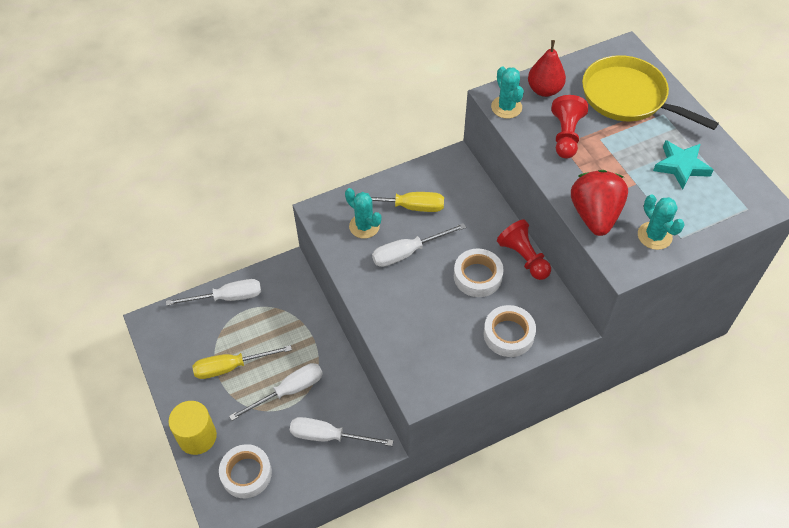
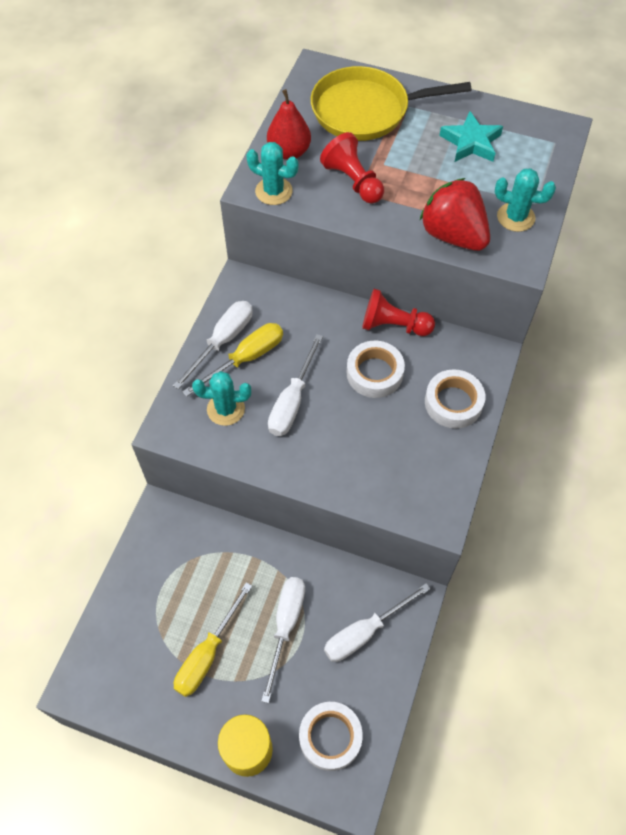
camera: 45 degrees left, 5 degrees up
(227, 297) = (130, 593): white screwdriver -> white screwdriver (223, 341)

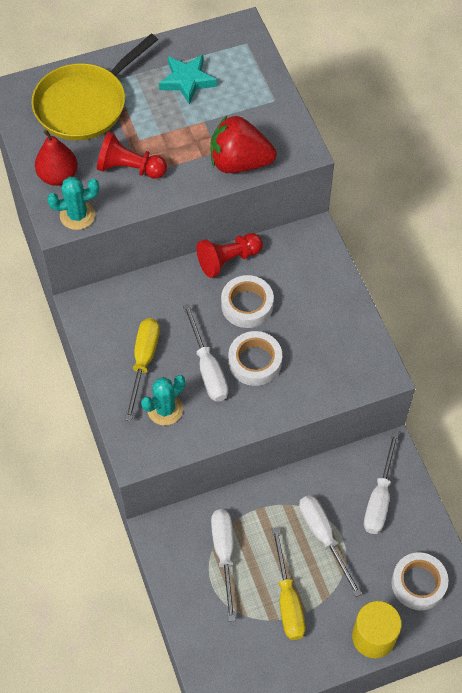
camera: 40 degrees left, 0 degrees up
(223, 341) = (113, 361): white screwdriver -> white screwdriver (224, 554)
(453, 403) = (320, 287): white tape -> white tape (255, 362)
(515, 217) = (270, 120): turquoise cactus -> none

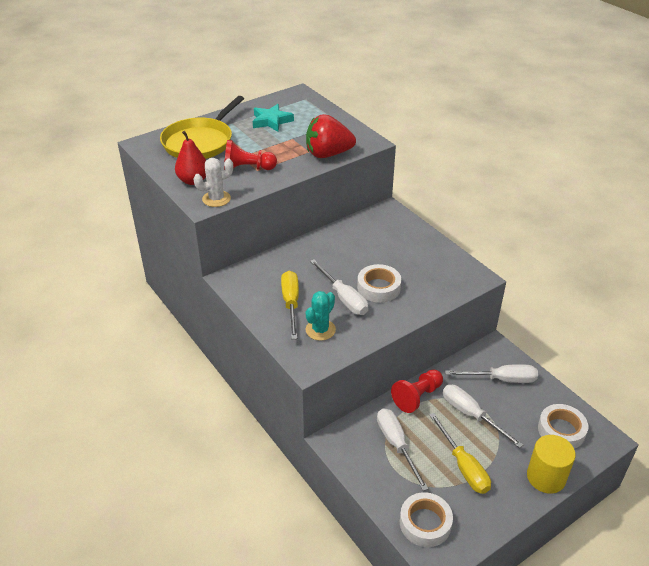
camera: 15 degrees left, 20 degrees down
(77, 215) = (216, 199): turquoise cactus -> white cactus
(228, 260) = (332, 233): red pawn -> red pawn (417, 397)
(247, 305) = (357, 256): white tape -> white tape (425, 523)
(379, 498) = (501, 379): white screwdriver -> white screwdriver turned 90 degrees counterclockwise

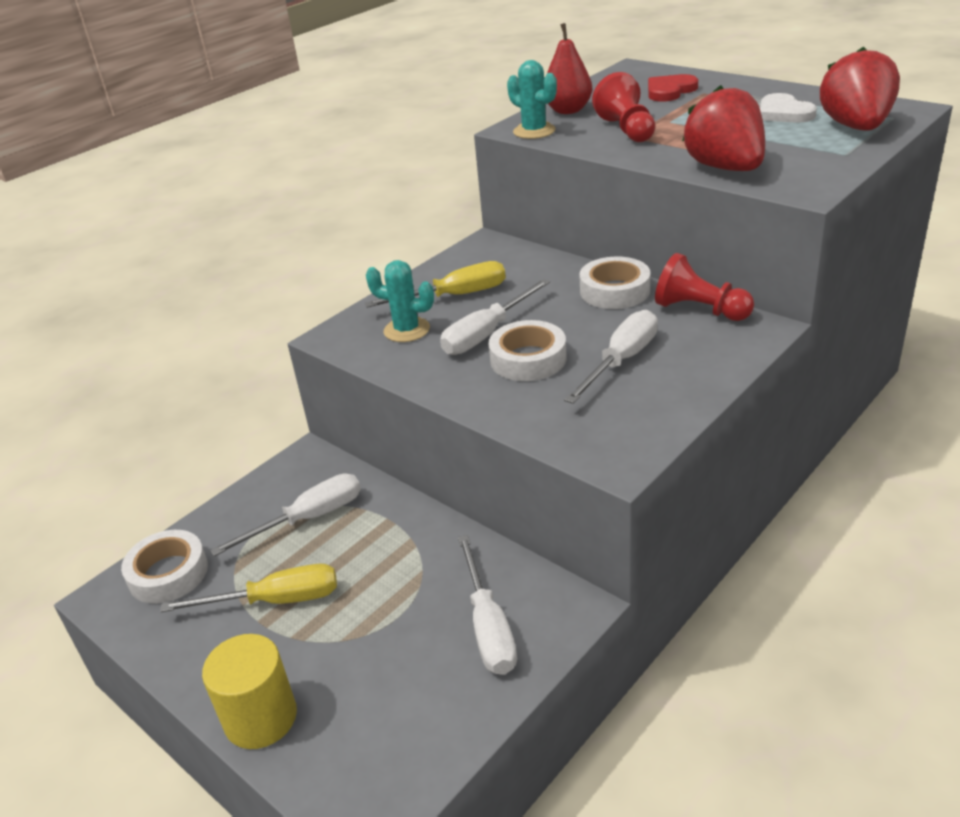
camera: 80 degrees right, 5 degrees down
(200, 142) = (670, 91): yellow pan -> red heart
(216, 199) = (534, 131): white cactus -> turquoise cactus
(271, 121) = (783, 113): turquoise star -> white heart
(309, 110) = (856, 127): none -> red strawberry
(417, 397) = (413, 523): red pawn -> red pawn (700, 310)
(463, 466) = (275, 601): yellow screwdriver -> yellow screwdriver turned 150 degrees counterclockwise
(471, 415) = (388, 595): white screwdriver -> white screwdriver (621, 361)
(561, 430) = (377, 735): white tape -> white tape (614, 291)

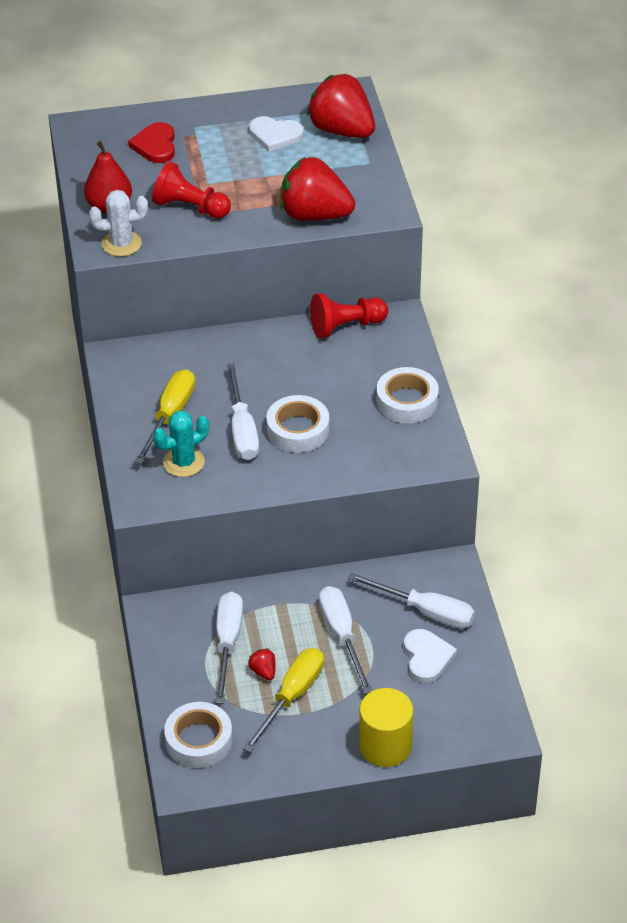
camera: 55 degrees left, 10 degrees up
(292, 562) = (263, 671): none -> red strawberry
(423, 670) = (427, 657): none -> white heart
(534, 131) = (121, 244): turquoise cactus -> white cactus
(614, 291) = (272, 343): white tape -> white tape (407, 401)
(621, 361) = (354, 394): white screwdriver -> white screwdriver (342, 636)

